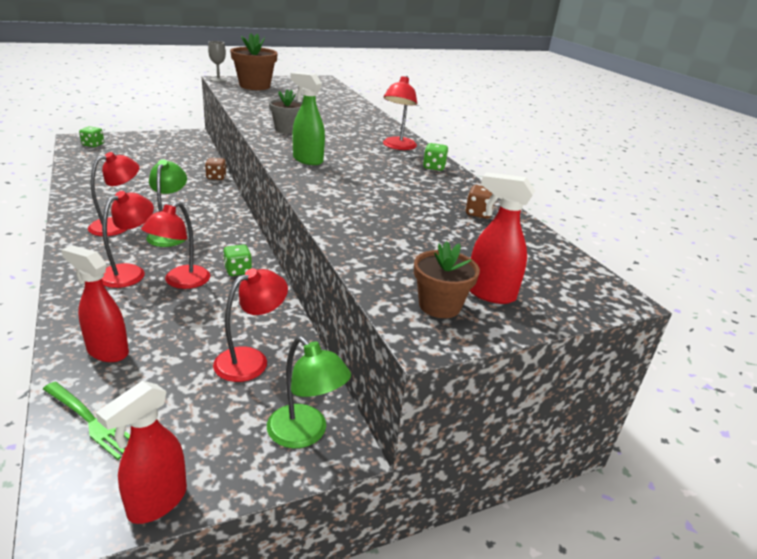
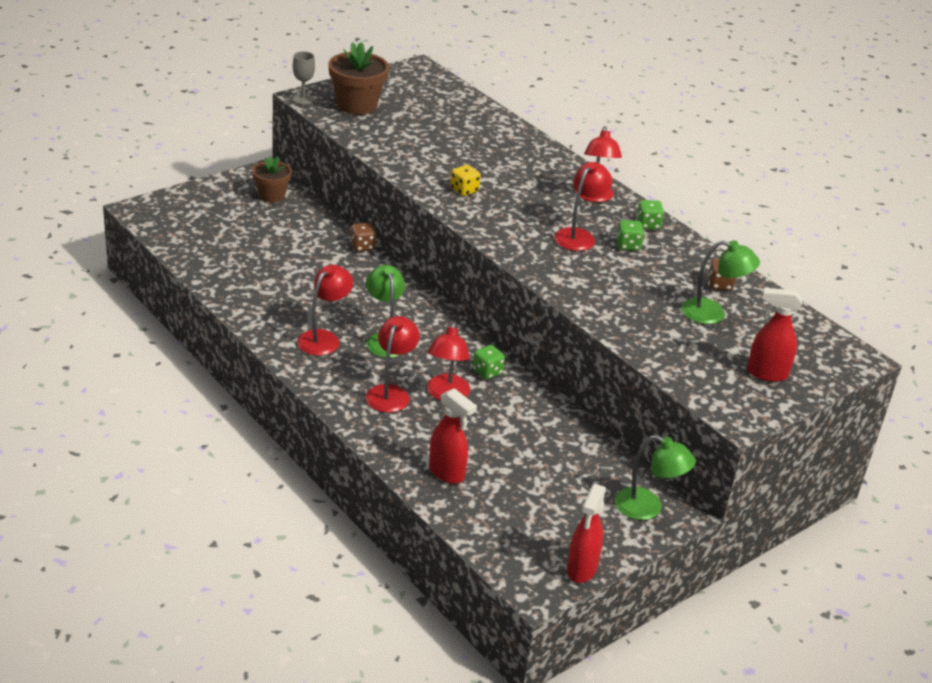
camera: 15 degrees left, 5 degrees up
(91, 421) = (488, 528): green fork -> none
(93, 145) = (170, 217): green dice -> green dice (628, 245)
(107, 351) = (447, 473): red spray bottle -> red spray bottle turned 150 degrees counterclockwise
(251, 360) = (566, 458): red lamp -> red lamp (578, 236)
(287, 130) = (464, 190): grey flower pot -> yellow dice
(307, 160) = (523, 239): green spray bottle -> none
(439, 306) = (736, 392): brown flower pot -> brown flower pot (271, 195)
(456, 233) = (712, 314): none -> green lamp

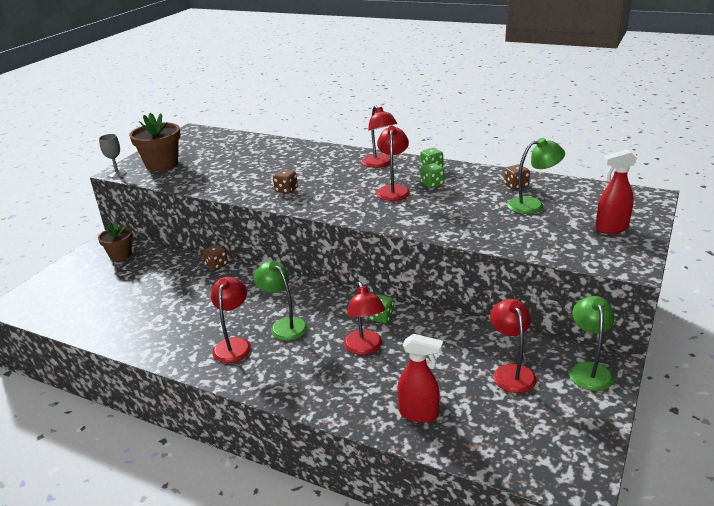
camera: 20 degrees left, 5 degrees down
(390, 393) = (320, 366): red lamp -> red lamp (511, 372)
(464, 190) = (286, 190): yellow dice -> brown dice
(581, 569) = (595, 448): red spray bottle -> none
(647, 508) = (589, 370): green lamp -> green lamp turned 90 degrees counterclockwise

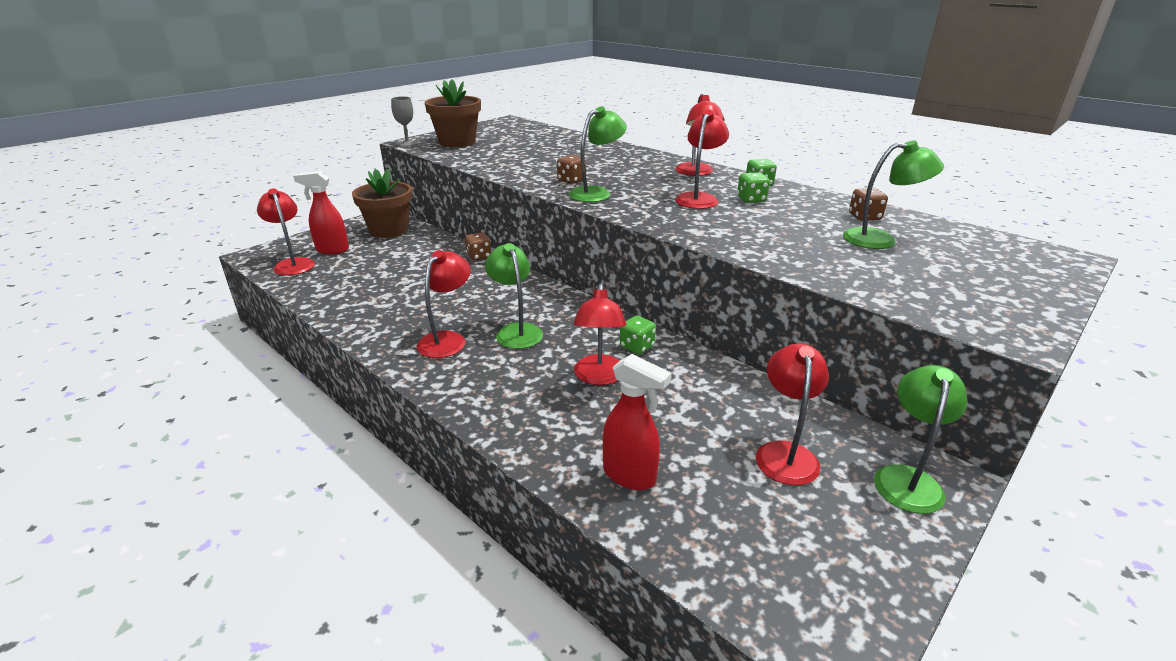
camera: 15 degrees right, 0 degrees up
(53, 306) = (293, 264): none -> red lamp
(120, 255) = (389, 230): brown flower pot -> brown flower pot, size x1.55
(313, 199) = (596, 193): none -> green lamp
(611, 228) = (993, 284): red spray bottle -> red spray bottle (332, 250)

